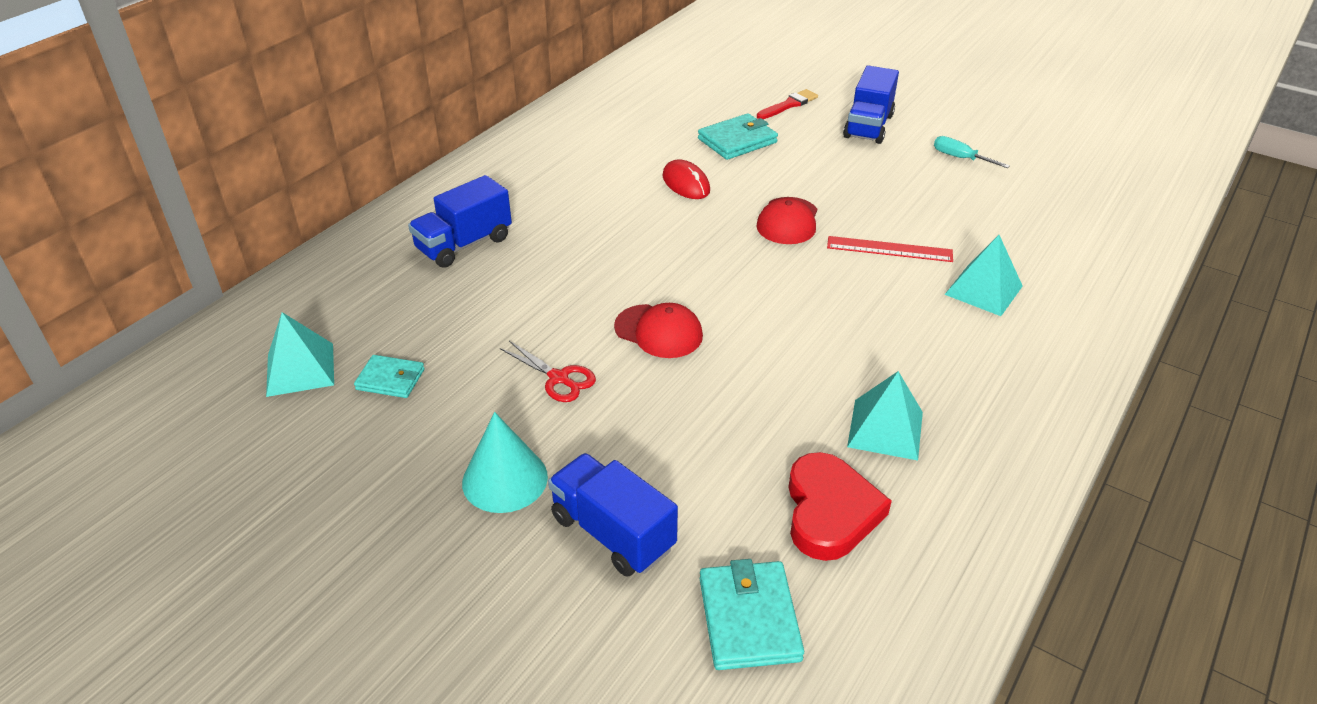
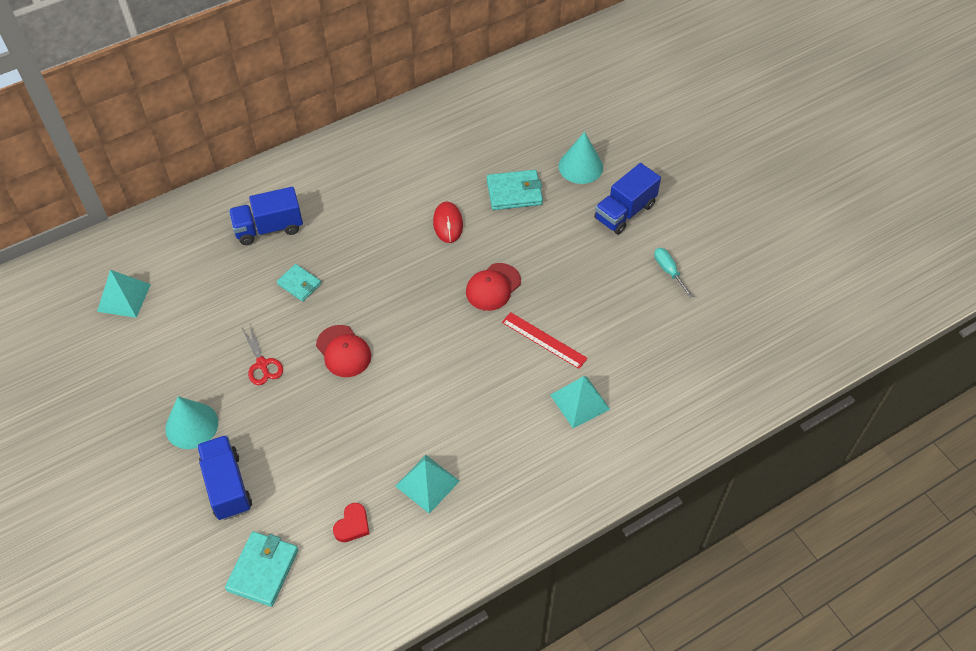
camera: 25 degrees right, 15 degrees up
(390, 379) = (168, 326): turquoise wallet -> turquoise wallet (299, 284)
(788, 105) = (580, 166): red brush -> turquoise cone
(830, 511) = (352, 525): red heart -> red heart, size x0.55

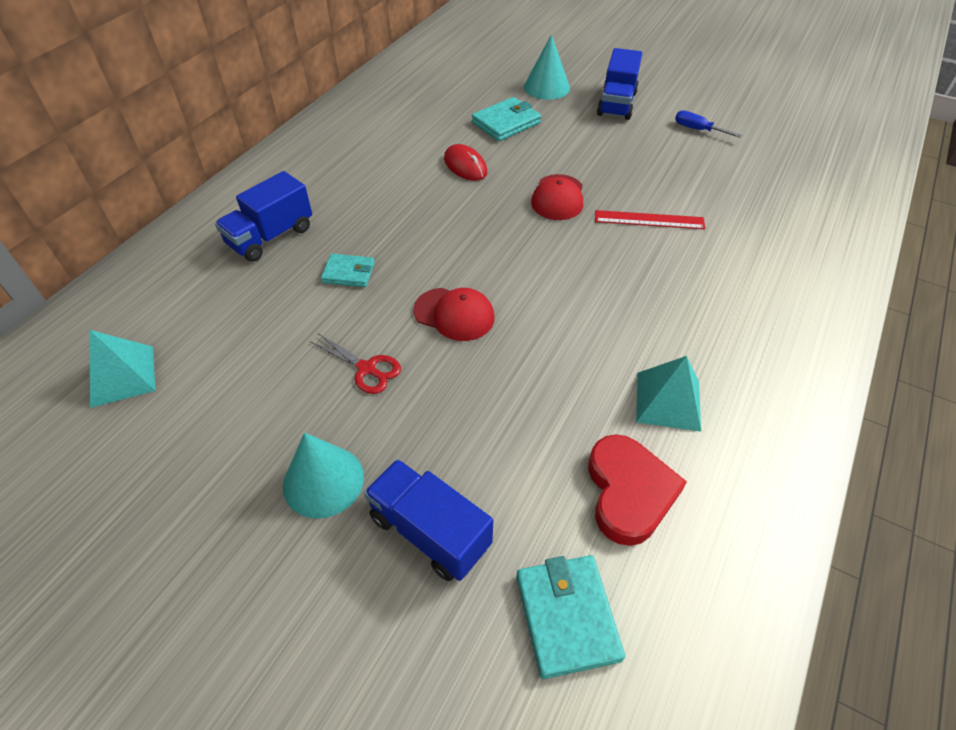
camera: 30 degrees left, 5 degrees down
(352, 525) = (629, 492): red heart -> red heart, size x1.82
(579, 402) = (735, 255): turquoise pyramid -> none
(669, 271) = (698, 130): turquoise screwdriver -> blue screwdriver

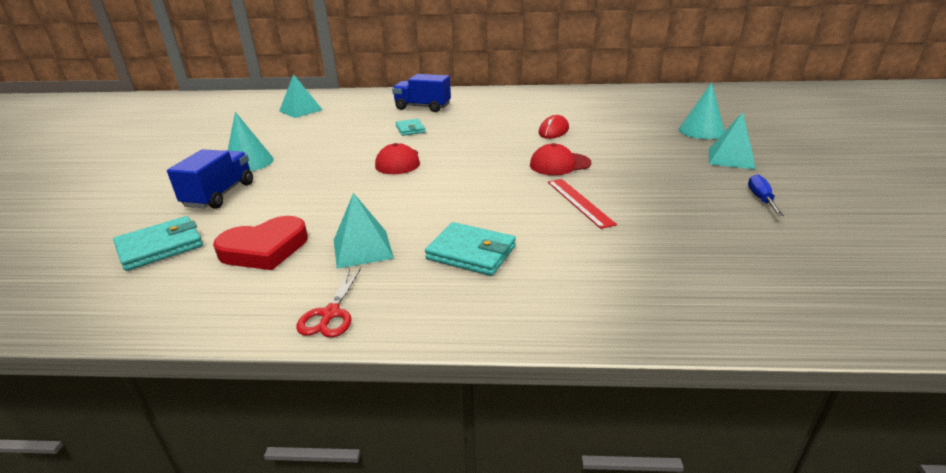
camera: 65 degrees right, 20 degrees down
(366, 369) = (335, 152): red scissors -> red scissors (330, 314)
(506, 123) = (626, 130): turquoise wallet -> turquoise wallet (471, 253)
(616, 104) = (731, 158): blue truck -> turquoise pyramid

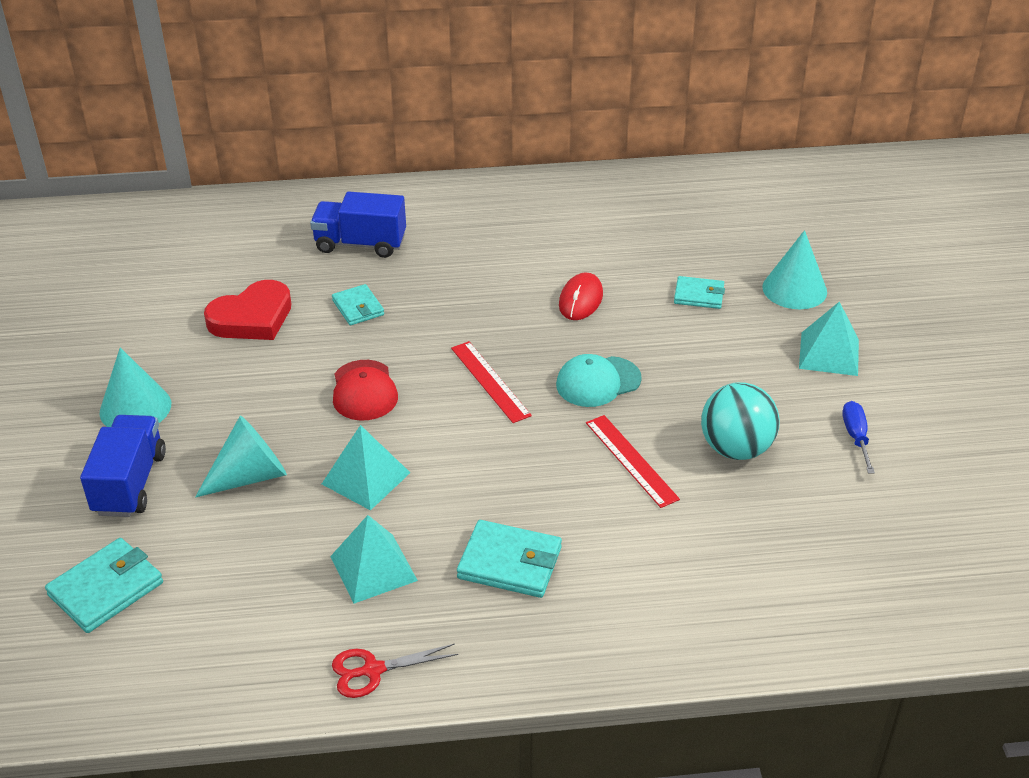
camera: 10 degrees left, 10 degrees up
(265, 249) = (248, 580): red heart -> red heart (252, 318)
(300, 110) = (153, 262): turquoise pyramid -> turquoise pyramid (365, 478)
(301, 195) = (250, 476): none -> turquoise cone
(330, 314) = (373, 670): red scissors -> red scissors turned 75 degrees clockwise
(484, 161) = (490, 381): none -> red ruler
(559, 164) = (598, 382): red cap -> turquoise cap
(634, 131) = (699, 295): none -> turquoise wallet
(662, 200) = (736, 449): none -> turquoise ball

